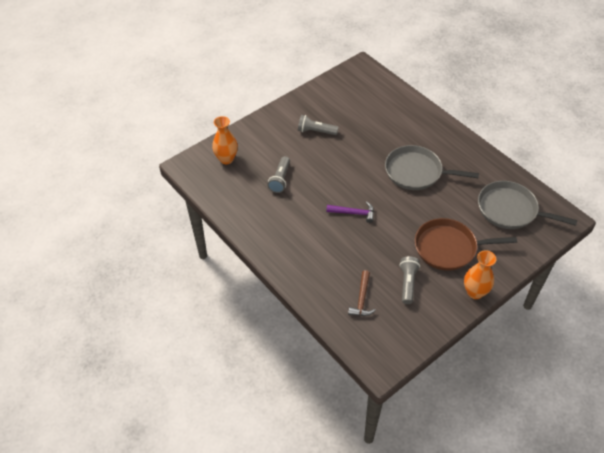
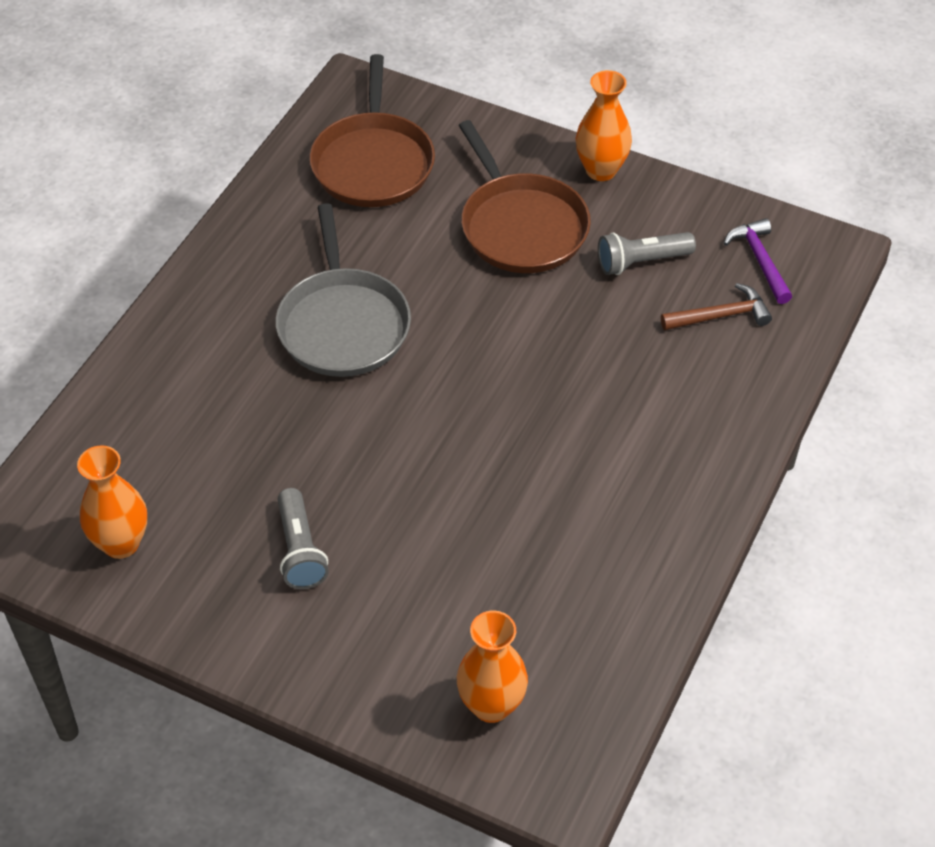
camera: 115 degrees left, 0 degrees up
(280, 179) = (497, 562): grey flashlight -> none
(344, 91) = (121, 543): none -> orange vase
(354, 213) = (519, 393): purple hammer -> purple hammer (760, 260)
(510, 210) = (373, 162): grey pan -> brown pan

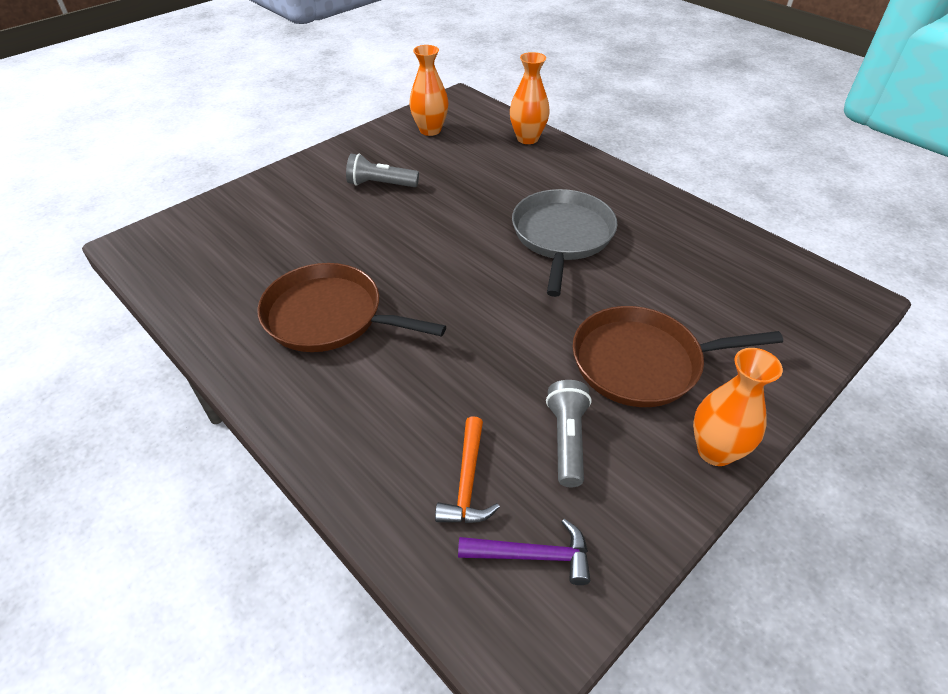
camera: 110 degrees right, 5 degrees down
(343, 324) = (562, 236): grey pan -> grey pan turned 90 degrees clockwise
(373, 162) = (746, 288): brown pan -> brown pan (329, 316)
(491, 705) = (212, 231): orange vase -> orange vase (527, 138)
(721, 316) = (467, 482): brown hammer -> orange hammer

